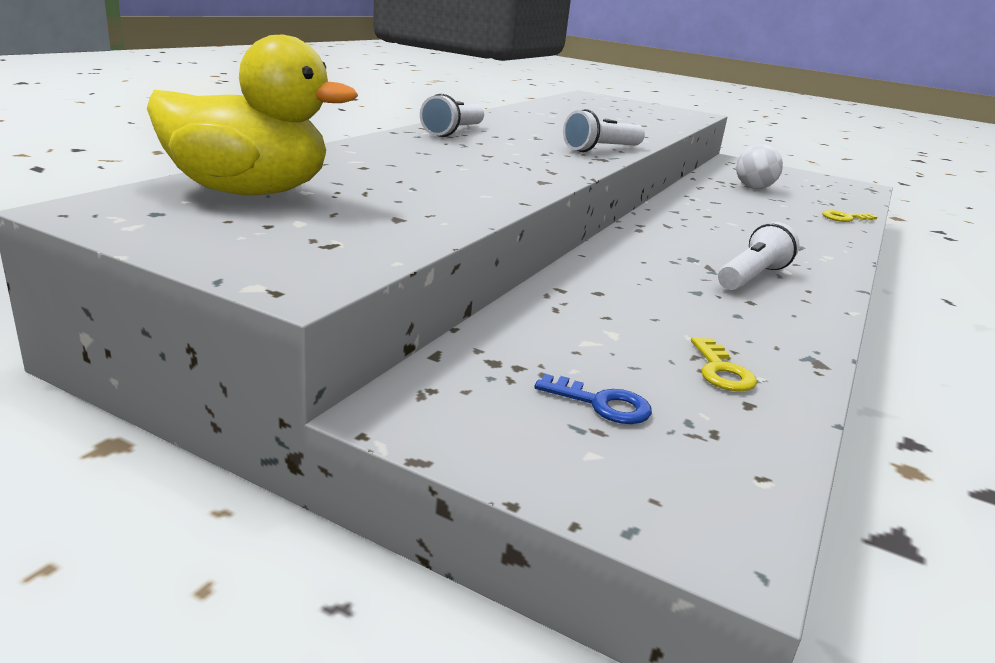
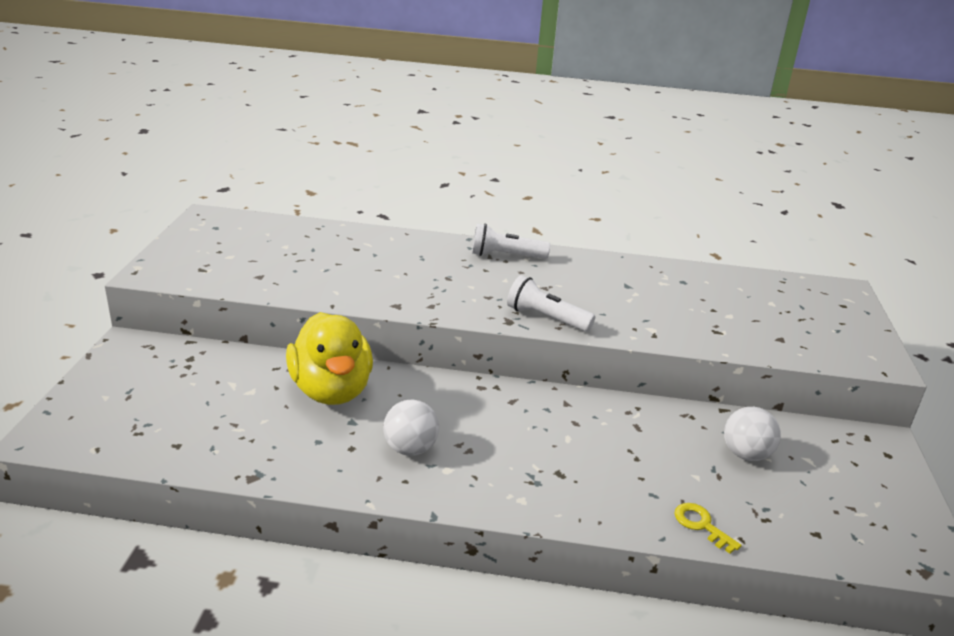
camera: 70 degrees right, 5 degrees up
(248, 192) = (268, 235): yellow duck -> yellow duck (331, 390)
(601, 404) = (156, 395): blue key -> none
(721, 370) = (217, 434): yellow key -> none
(752, 277) = (410, 449): white flashlight -> white ball

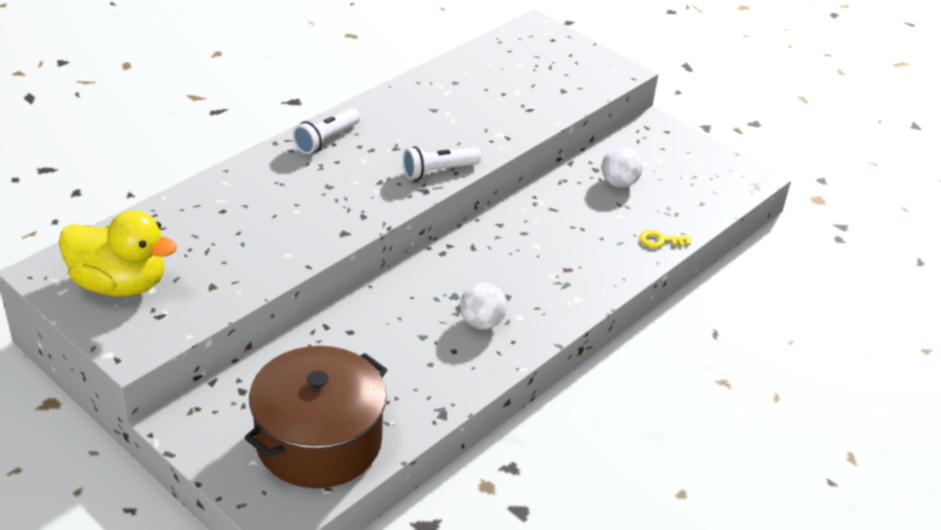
camera: 55 degrees left, 10 degrees up
(157, 419) = (319, 441): none -> brown pot
(331, 390) = (372, 329): yellow duck -> yellow duck (120, 284)

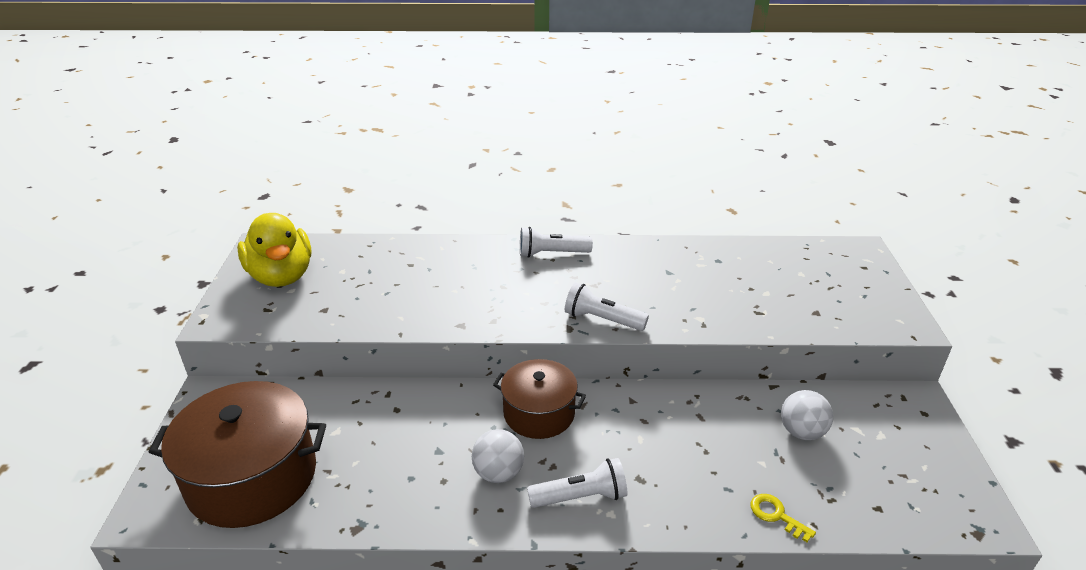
camera: 50 degrees right, 5 degrees down
(453, 270) = (539, 413): none -> brown pot
(548, 302) = (581, 496): none -> white flashlight

